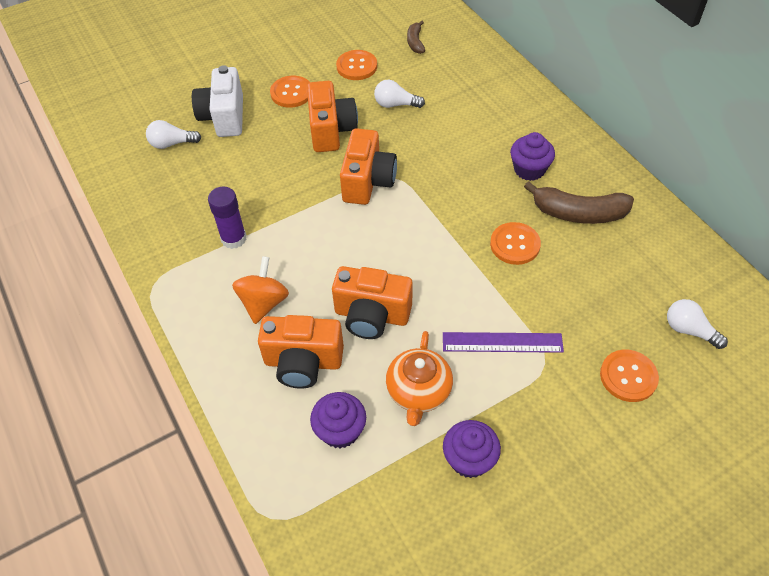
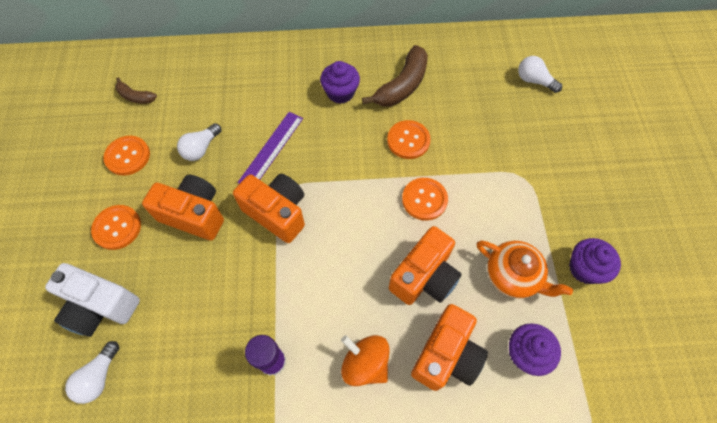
camera: 65 degrees left, 10 degrees up
(502, 342) = (494, 195): purple ruler -> purple ruler (271, 149)
(628, 376) = (555, 134): orange button -> orange button (424, 199)
(689, 330) = (534, 81): white light bulb -> white light bulb turned 60 degrees clockwise

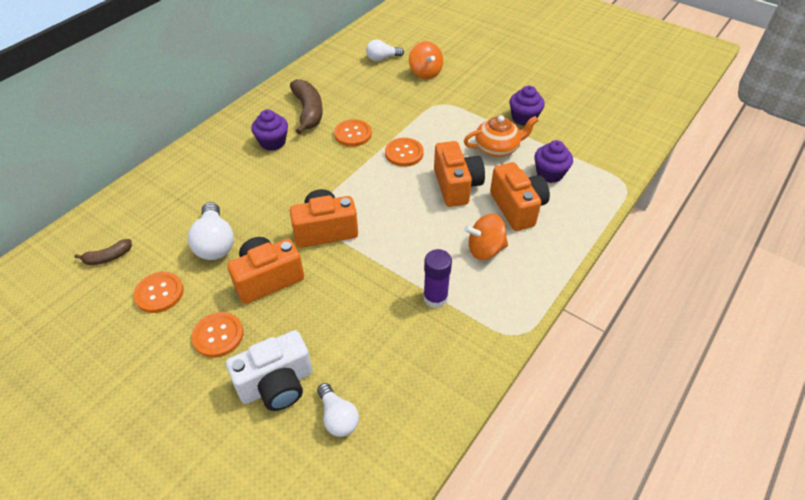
camera: 50 degrees left, 15 degrees down
(201, 148) = (215, 243): white light bulb -> white light bulb, size x1.53
(271, 149) = (269, 204): purple ruler -> none
(553, 130) = (425, 73): none -> orange spinning top

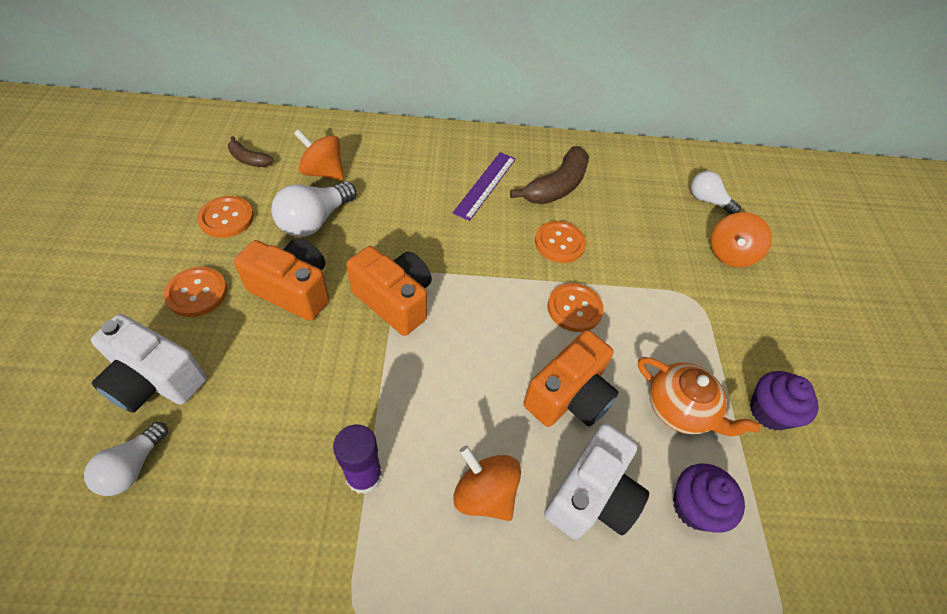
camera: 50 degrees right, 5 degrees up
(171, 219) = (323, 172): none -> orange spinning top
(273, 142) = (485, 185): purple cupcake -> purple ruler
(517, 208) = (591, 496): orange camera -> white camera

